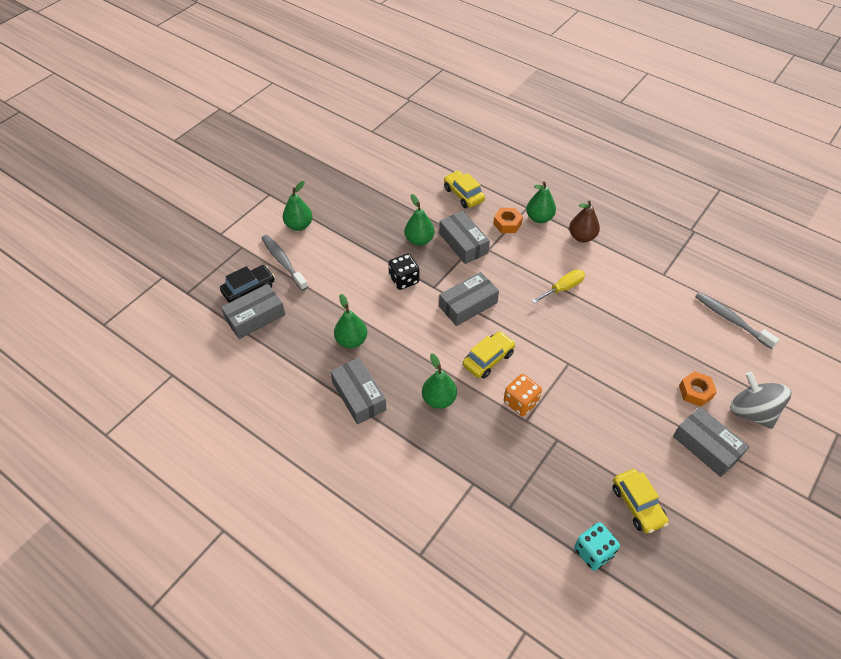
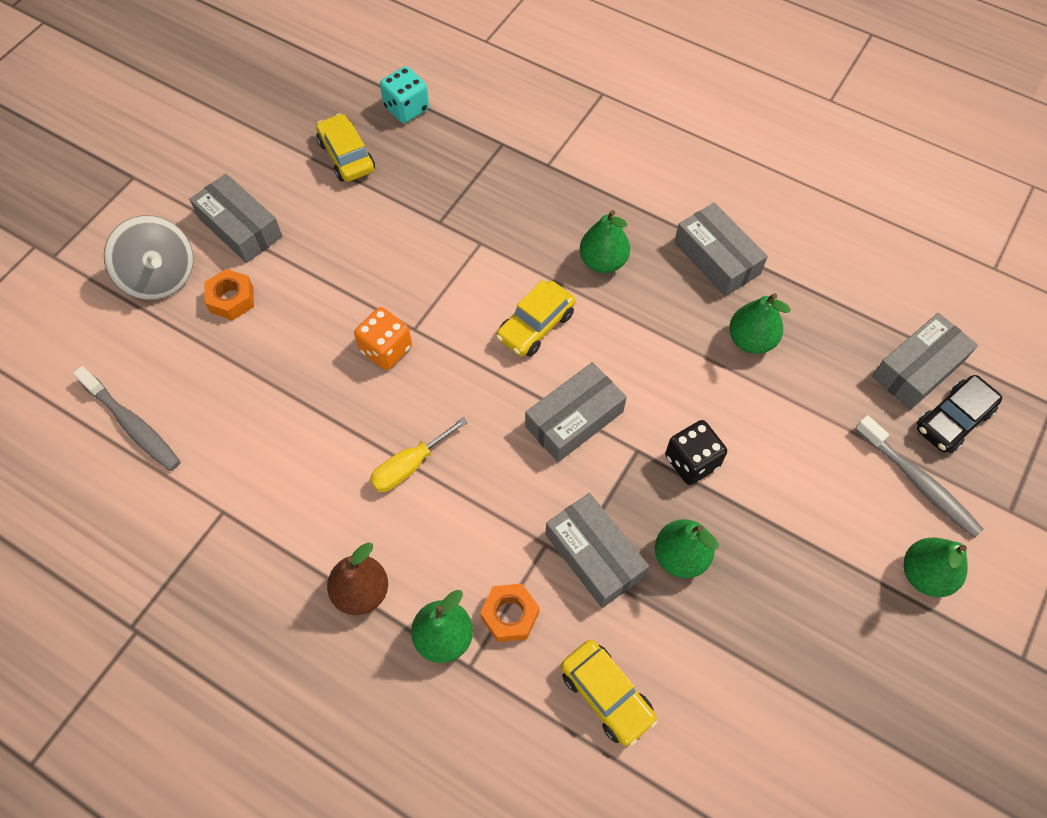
camera: 175 degrees right, 10 degrees up
(520, 402) = (487, 266): orange dice -> orange dice (386, 349)

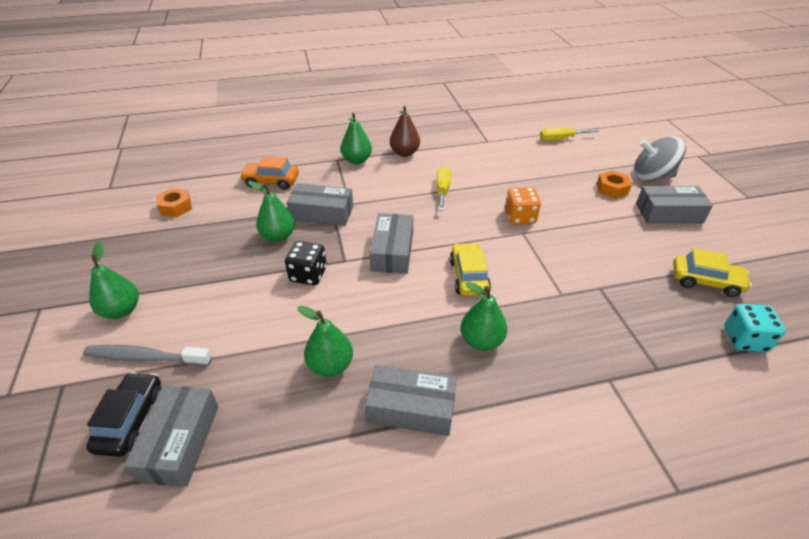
camera: 135 degrees right, 20 degrees down
(132, 425) = (560, 139): grey toothbrush -> yellow screwdriver
(510, 615) = (338, 178): orange nut -> orange nut (176, 207)
(606, 695) = (271, 181): yellow car -> orange car

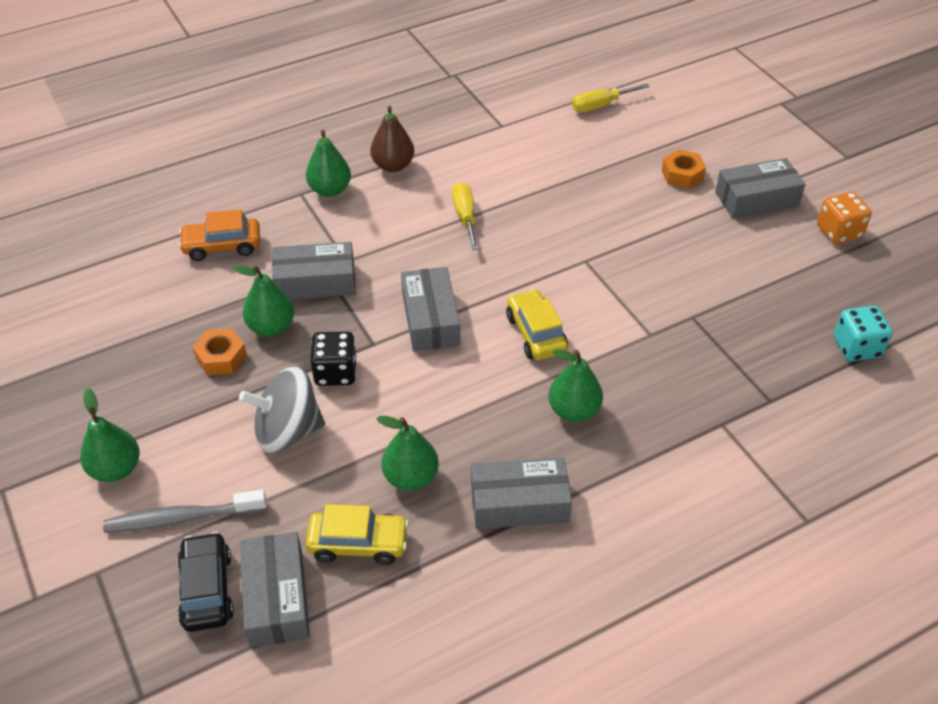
camera: 15 degrees left, 5 degrees up
(176, 207) = (104, 312): orange nut -> orange nut (221, 357)
(520, 217) = (576, 239): orange dice -> orange dice (838, 232)
(651, 176) = (728, 147): grey spinning top -> grey spinning top (287, 431)
(705, 281) = (809, 285): yellow car -> yellow car (358, 543)

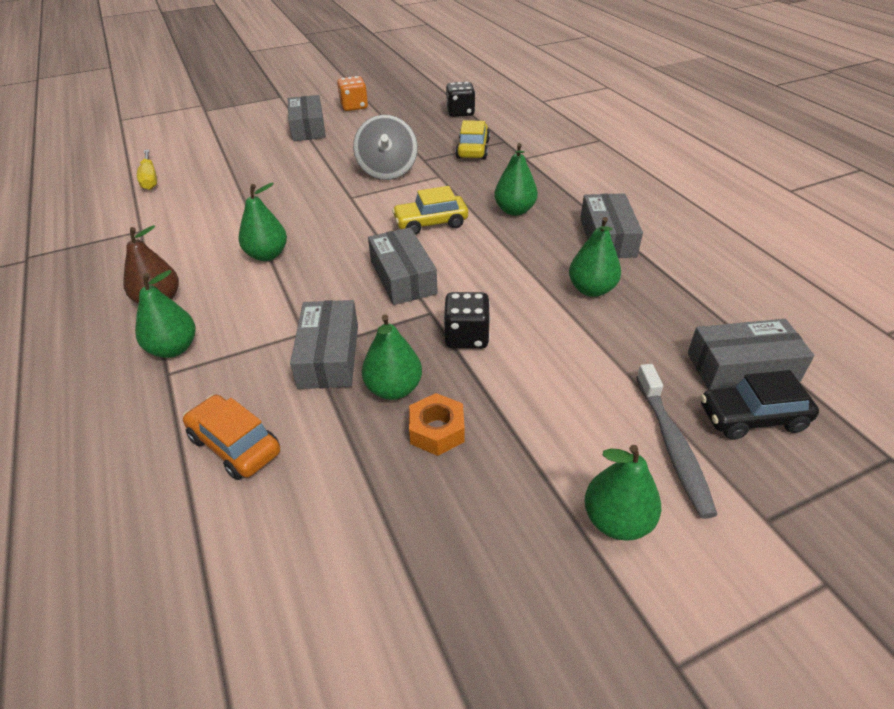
camera: 85 degrees left, 5 degrees down
(222, 246) = (235, 445): orange car -> orange car turned 135 degrees clockwise
(287, 431) = (546, 368): grey spinning top -> grey spinning top (387, 171)
(358, 543) = (668, 318): yellow car -> yellow car (473, 149)
(430, 319) = (403, 277): grey box -> grey box turned 75 degrees clockwise
(465, 217) = (267, 255): yellow screwdriver -> green pear
(682, 175) = (266, 151): orange nut -> none
(856, 347) = (460, 112): turquoise dice -> black dice

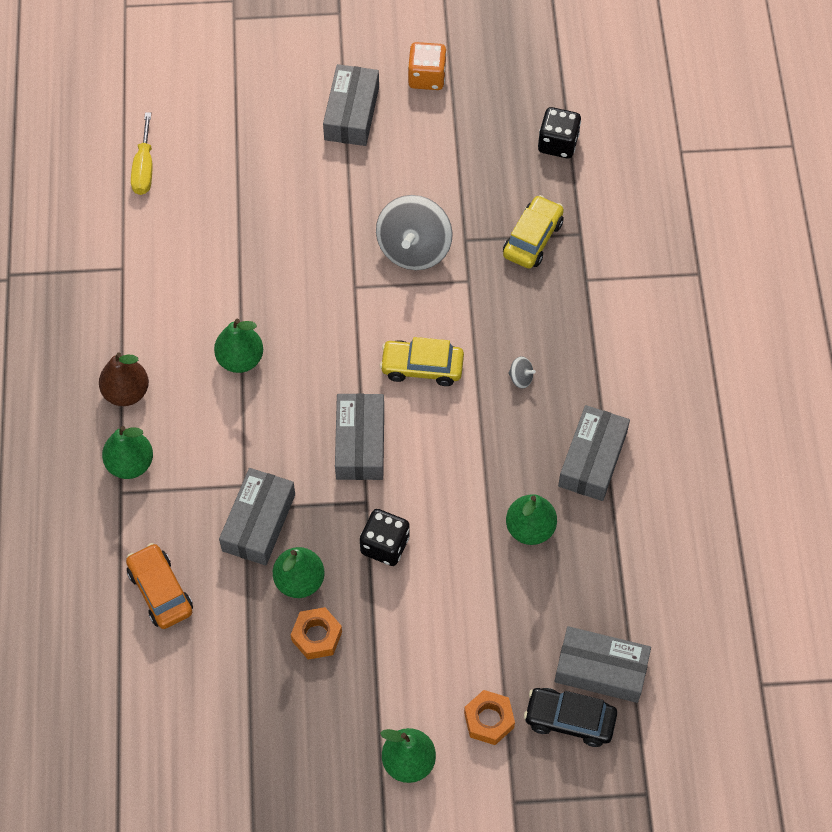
camera: 20 degrees right, 20 degrees up
(514, 210) = (521, 378): green pear -> grey spinning top
(673, 446) = (489, 720): grey toothbrush -> orange nut

